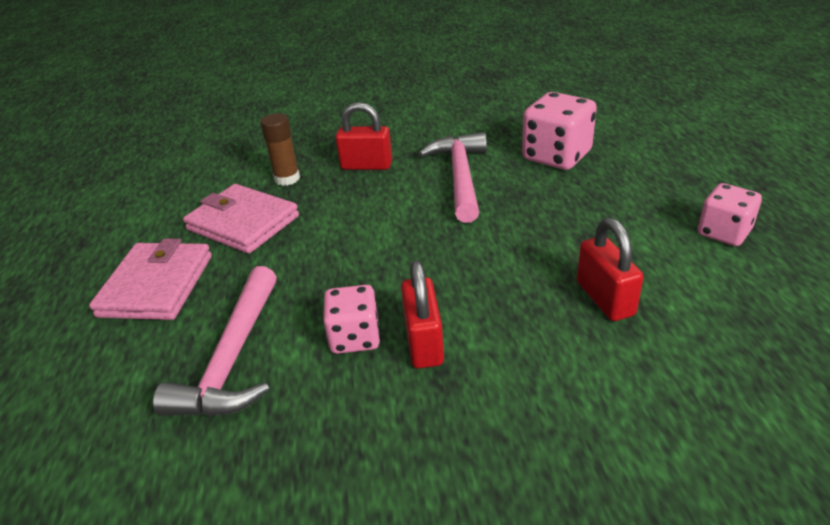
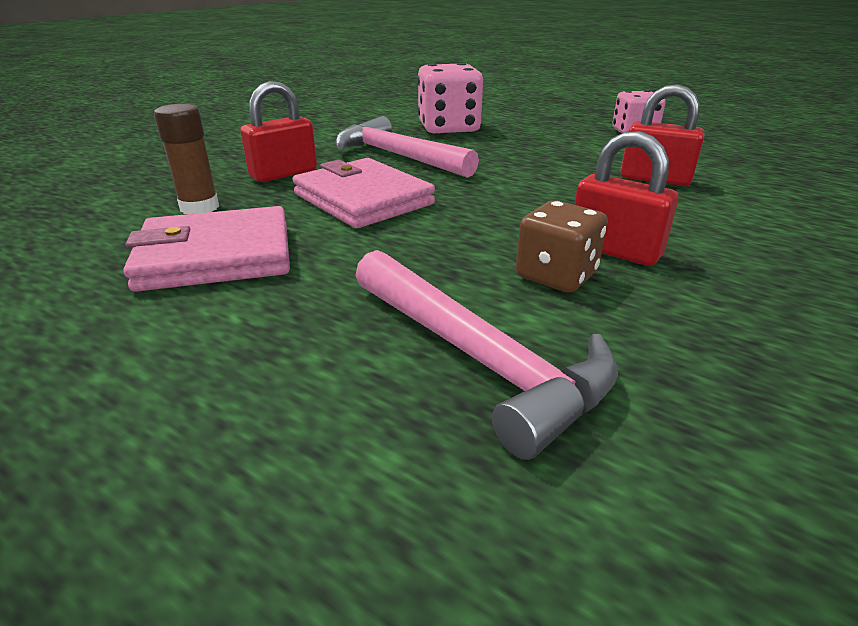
camera: 50 degrees left, 5 degrees down
(156, 285) = (199, 360): pink wallet -> pink wallet (363, 199)
(355, 337) = (556, 275): pink dice -> brown dice

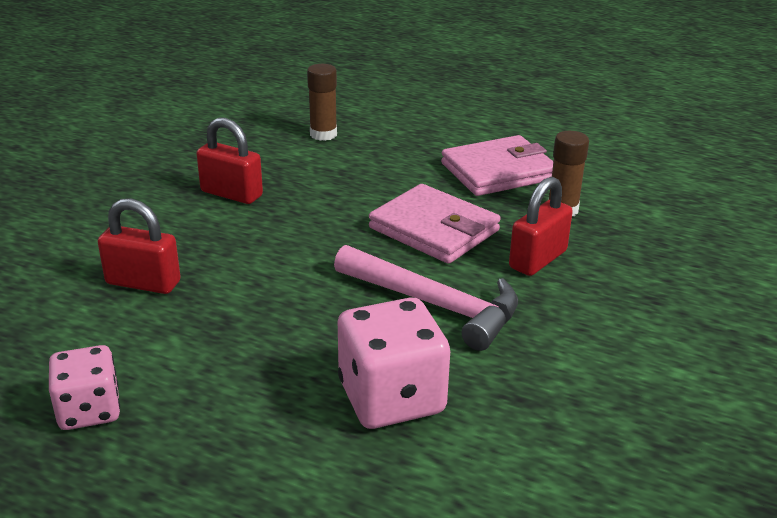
camera: 170 degrees right, 0 degrees up
(477, 358) = (323, 134): pink hammer -> brown glue stick
(556, 275) = (277, 174): brown dice -> none

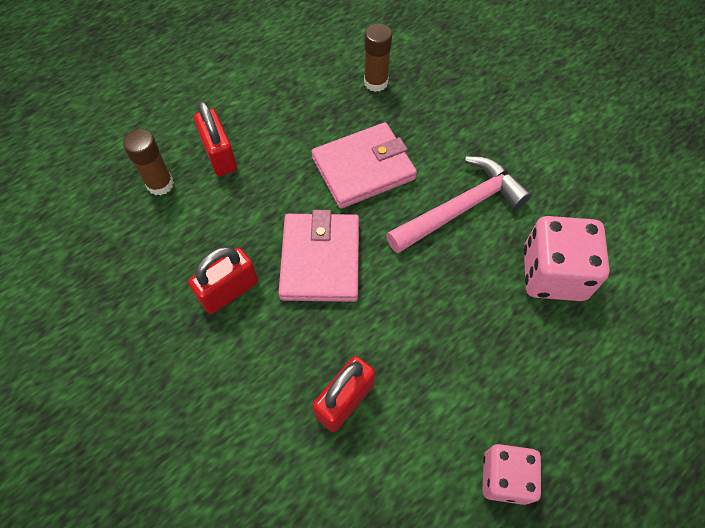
camera: 65 degrees left, 30 degrees up
(498, 171) = (300, 93): pink wallet -> pink wallet (320, 260)
(538, 259) = (432, 126): red padlock -> red padlock (219, 155)

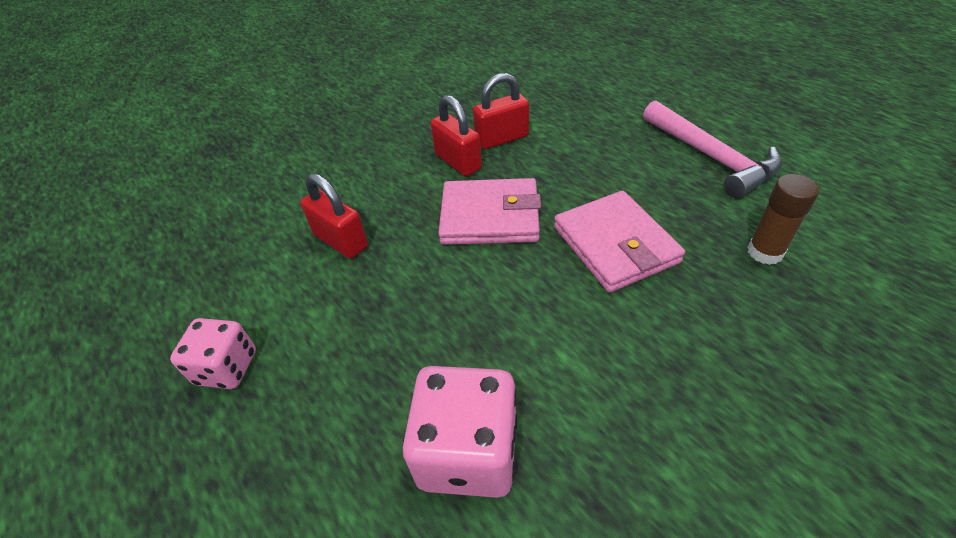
camera: 95 degrees right, 15 degrees down
(160, 184) = (567, 112): brown glue stick -> none
(219, 155) = (607, 140): red padlock -> red padlock (502, 139)
(460, 208) = (569, 342): pink hammer -> pink hammer (711, 157)

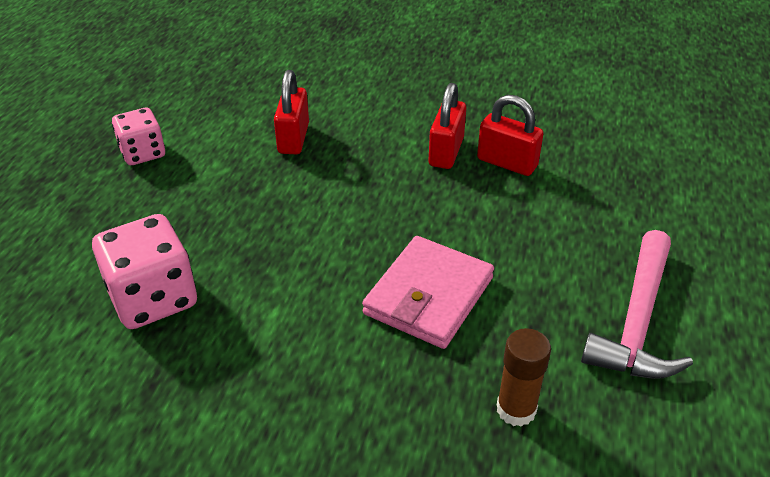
camera: 50 degrees right, 5 degrees down
(490, 216) = (393, 203): pink wallet -> none

